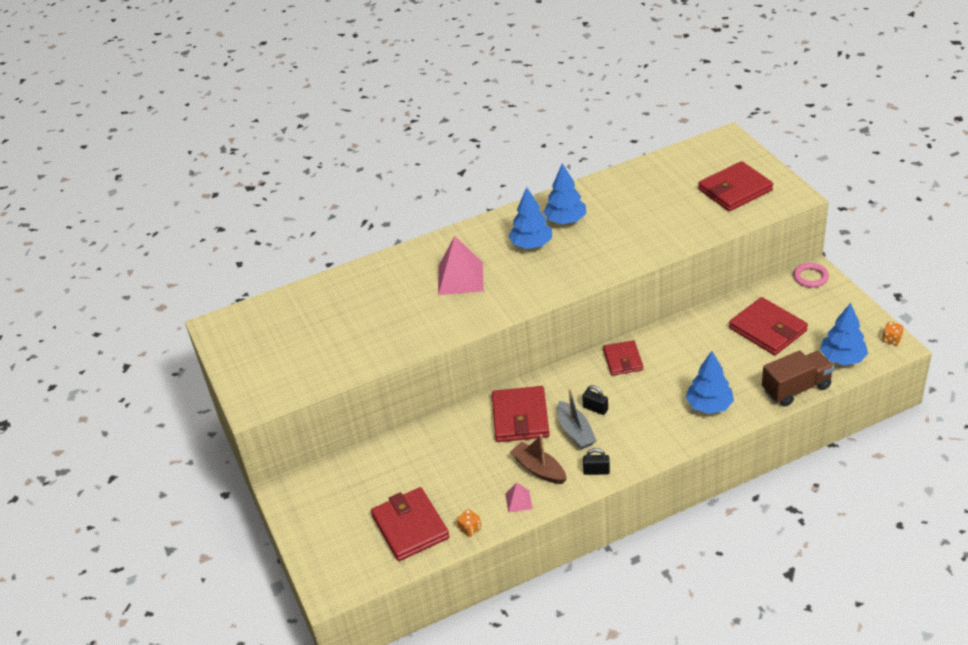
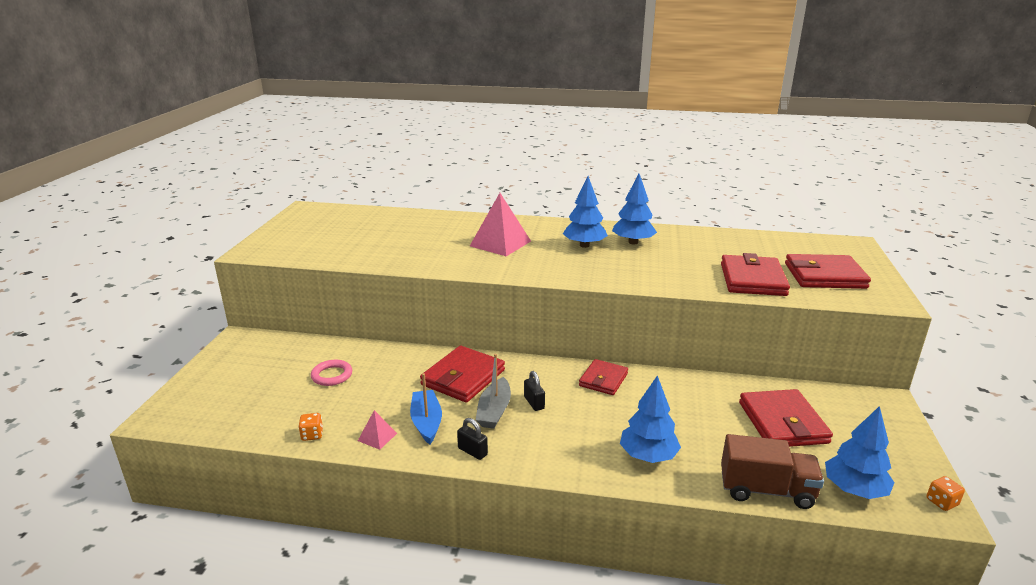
camera: 30 degrees right, 15 degrees down
(410, 527) = (274, 407): red wallet -> red wallet (752, 279)
(539, 469) = (426, 422): brown boat -> blue boat
(810, 277) = (876, 401): pink ring -> pink ring (332, 375)

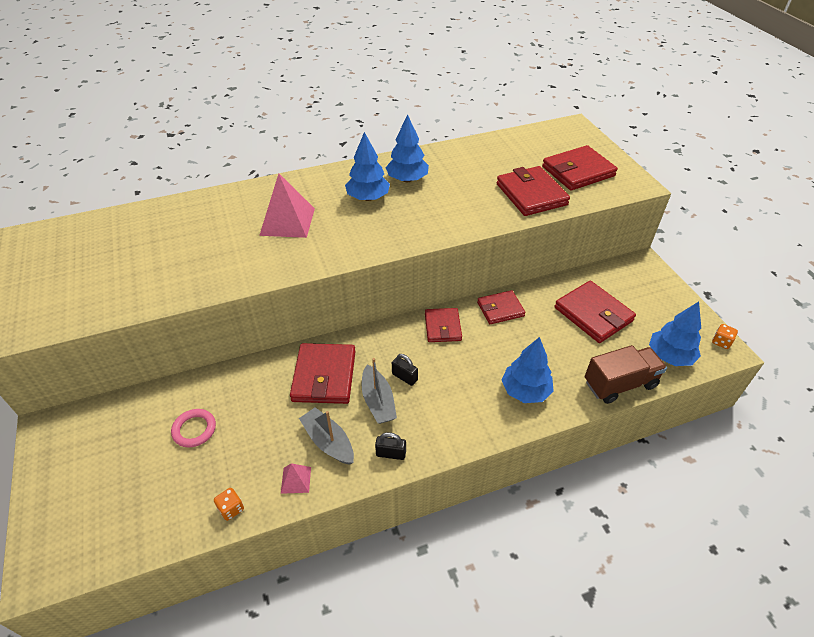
camera: 30 degrees left, 20 degrees up
(426, 422) = (328, 441): blue boat -> grey boat
(676, 385) = (500, 309): none -> red wallet

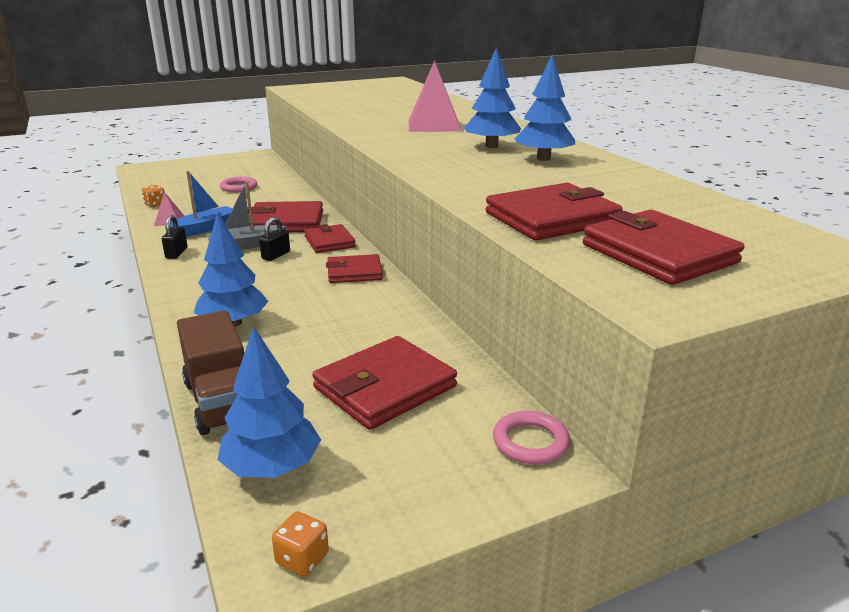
camera: 85 degrees right, 20 degrees down
(328, 441) = (204, 229): grey boat -> blue boat
(500, 309) = (390, 308): red wallet -> red wallet (329, 242)
(628, 268) = (530, 442): none -> pink ring

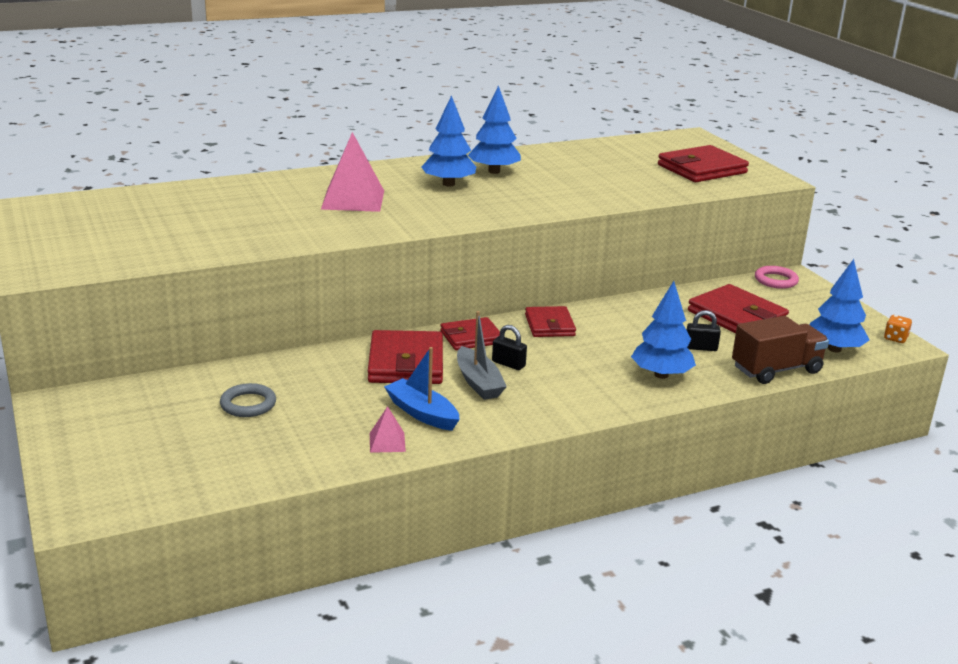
camera: 90 degrees left, 0 degrees up
(155, 204) = (310, 464): orange dice -> none
(176, 253) = (502, 422): black padlock -> black padlock (700, 348)
(239, 187) = (248, 404): pink ring -> grey ring
(551, 218) = (648, 184): red wallet -> none

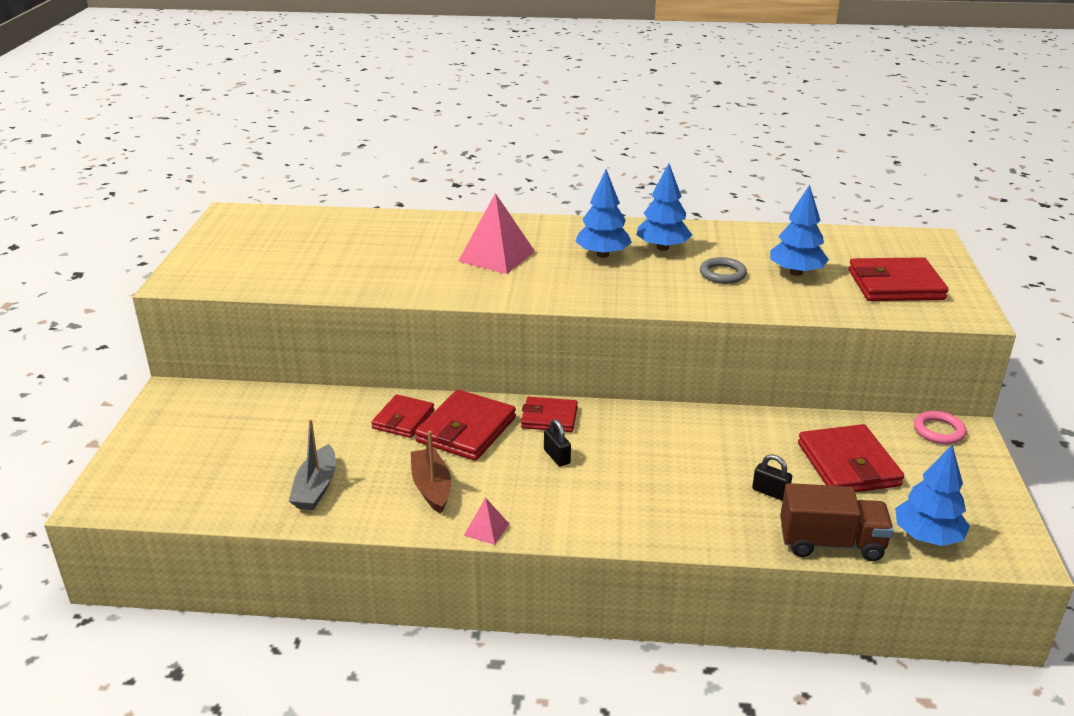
camera: 30 degrees right, 5 degrees up
(248, 404) = (303, 435): grey ring -> grey ring (722, 274)
(387, 442) = (376, 508): pink pyramid -> pink pyramid (486, 529)
(422, 413) = (431, 487): blue boat -> brown boat
(478, 382) = (510, 469): grey boat -> grey boat (316, 488)
(549, 325) = (636, 424): red wallet -> red wallet (403, 419)
(661, 375) = (697, 512): blue tree -> blue tree (796, 272)
(895, 338) = (1020, 544): orange dice -> none

